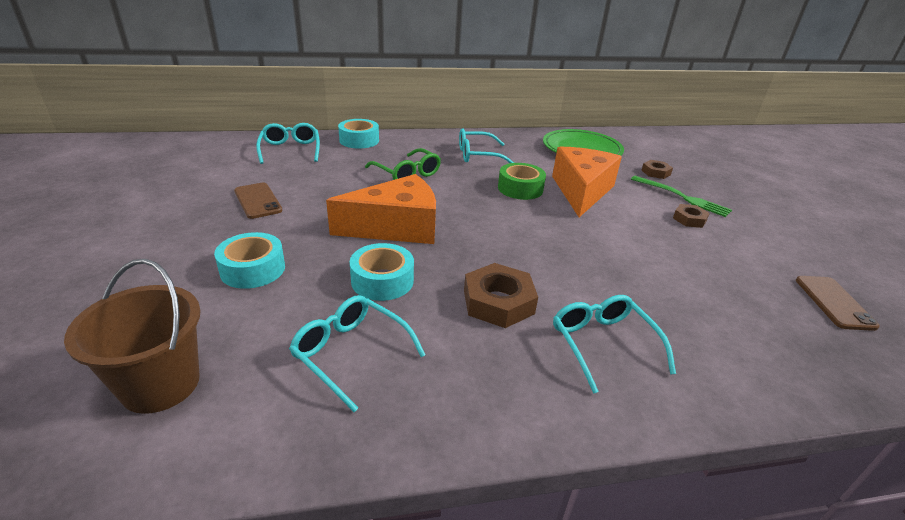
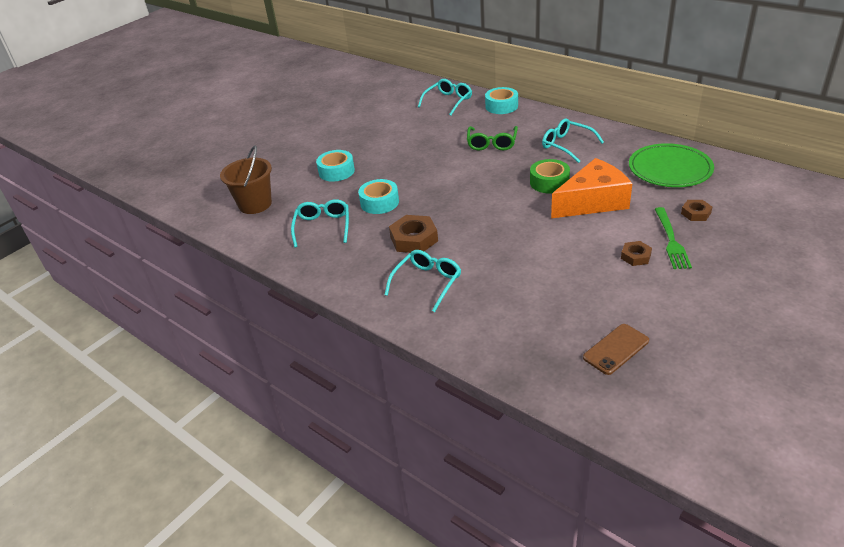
camera: 55 degrees right, 5 degrees up
(258, 201) = (385, 133): brown phone -> none
(396, 227) = (429, 177): orange cheese -> none

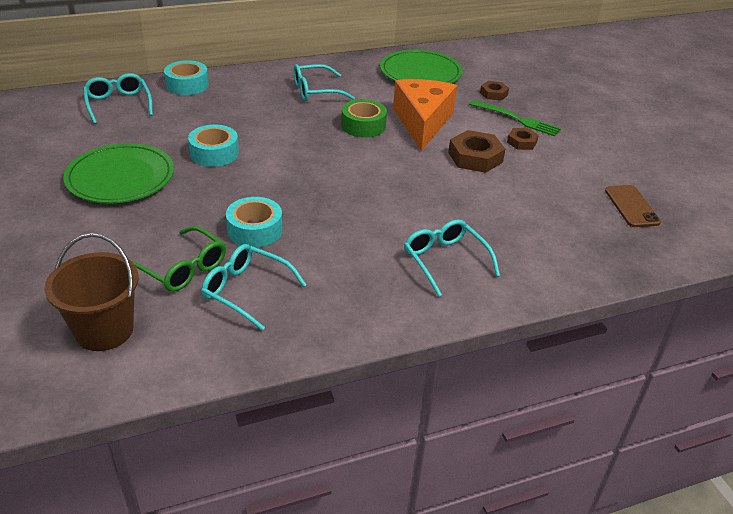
camera: 65 degrees left, 0 degrees up
(336, 171) = (136, 233): turquoise tape -> turquoise tape (214, 153)
(379, 141) = (120, 177): none -> green plate
(414, 239) = (357, 237): brown nut -> brown nut (475, 157)
(492, 143) = (249, 120): green glasses -> green glasses (183, 268)

